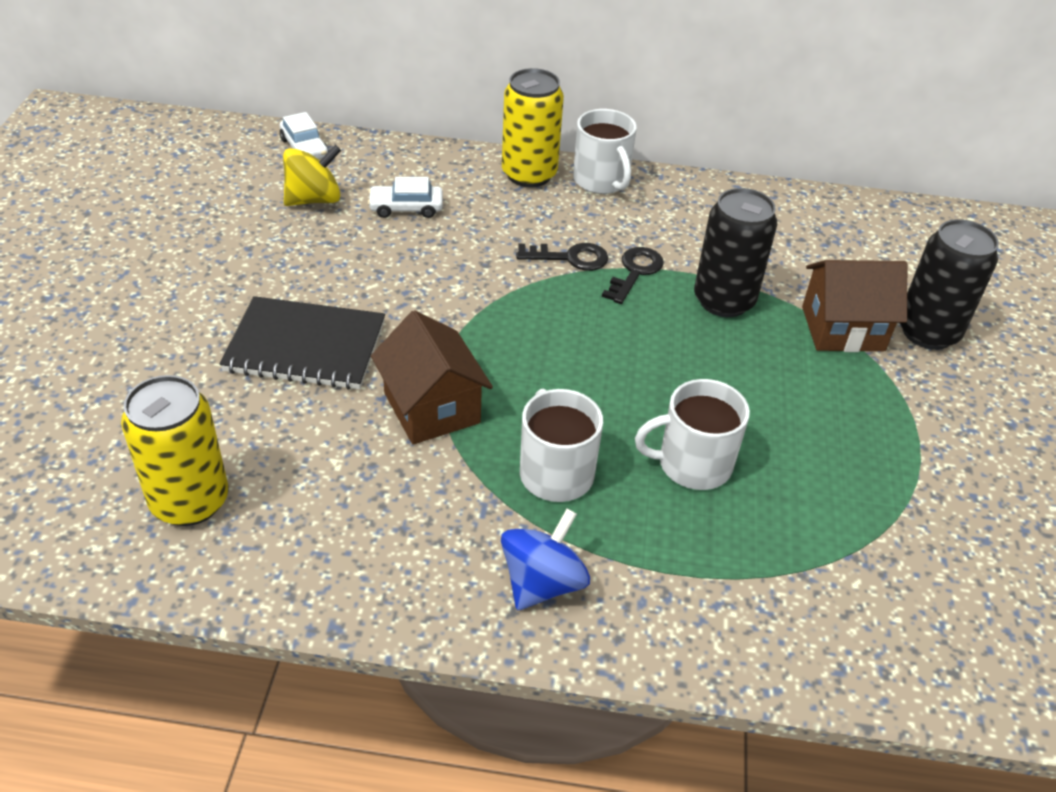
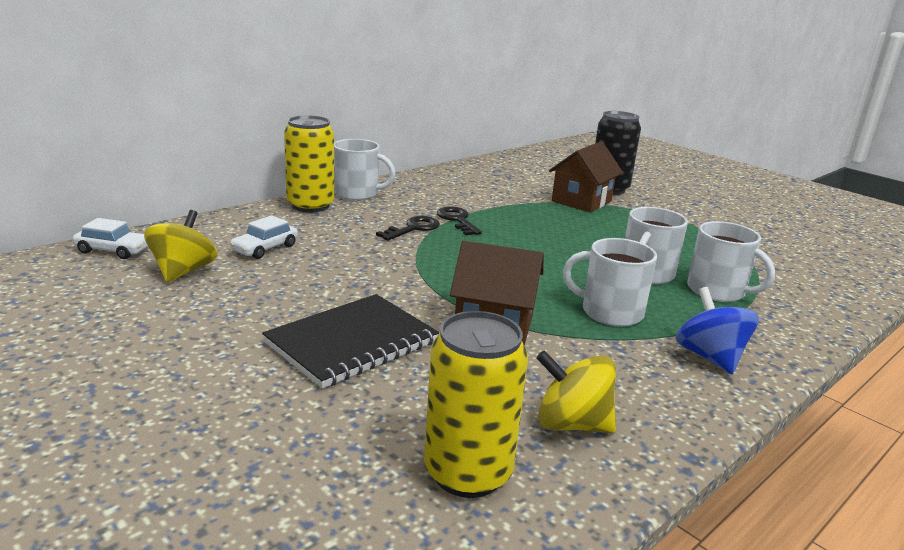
camera: 50 degrees left, 20 degrees down
(312, 530) = (571, 424): none -> yellow spinning top
(724, 301) = (518, 213): black can -> none
(726, 538) = (717, 291): none -> white mug

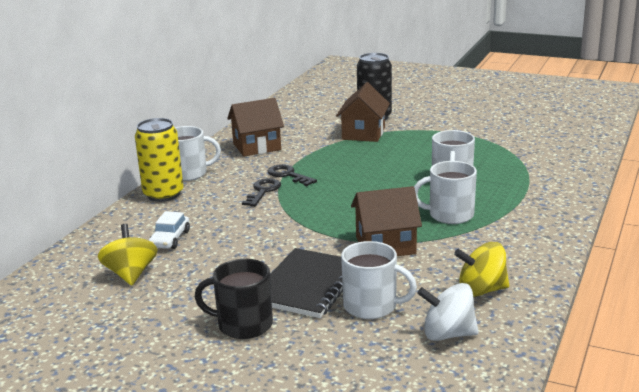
camera: 20 degrees left, 0 degrees up
(113, 250) = (54, 275): white car -> none
(227, 365) = (243, 325): none -> black mug
(453, 186) = (257, 147): none -> brown house
(468, 473) = (448, 334): yellow can -> white spinning top
(709, 357) = (528, 226): blue spinning top -> none
(717, 291) = (504, 180): white mug -> white mug (371, 306)

